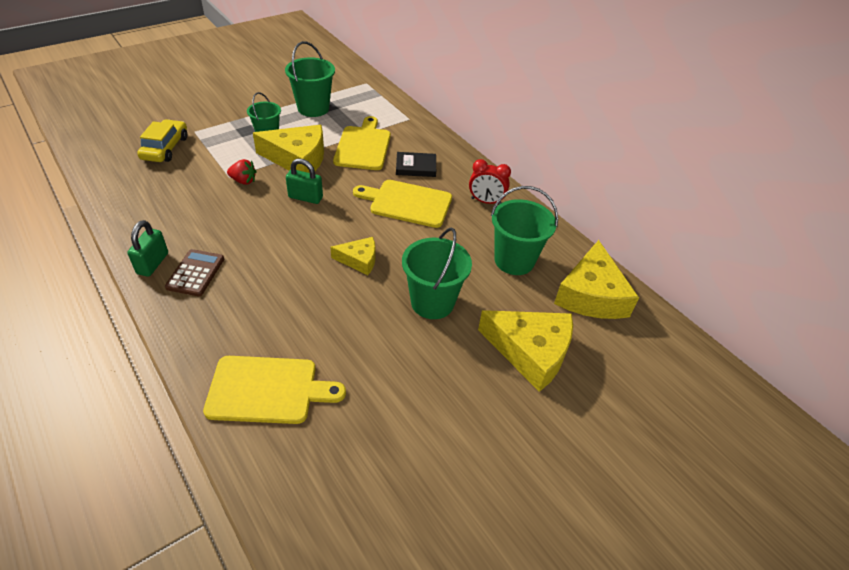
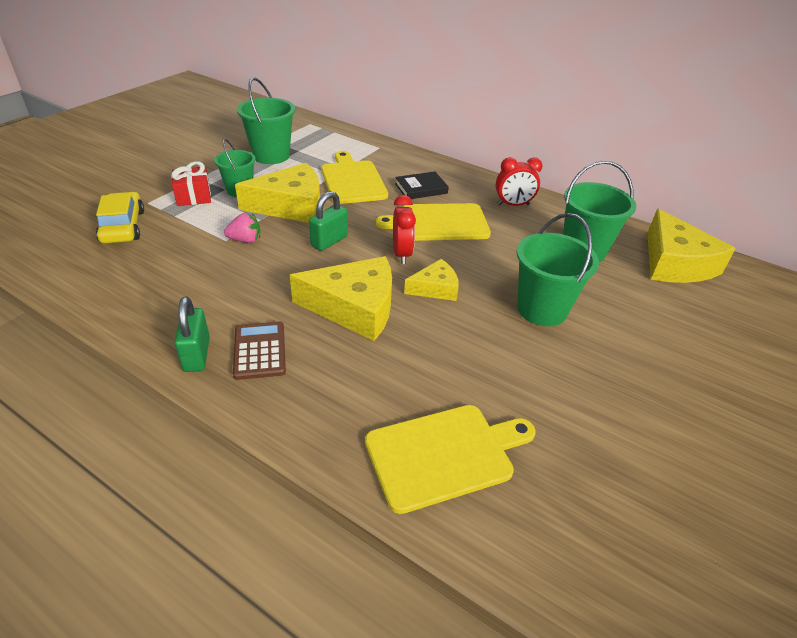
camera: 20 degrees left, 5 degrees down
(230, 133) = (193, 196): none -> red gift
(243, 181) = (245, 240): red strawberry -> pink strawberry
(305, 197) = (329, 241): green padlock -> green padlock turned 45 degrees counterclockwise
(354, 223) = (402, 254): none -> red clock
(530, 352) = (670, 329): yellow cheese -> yellow cheese (354, 308)

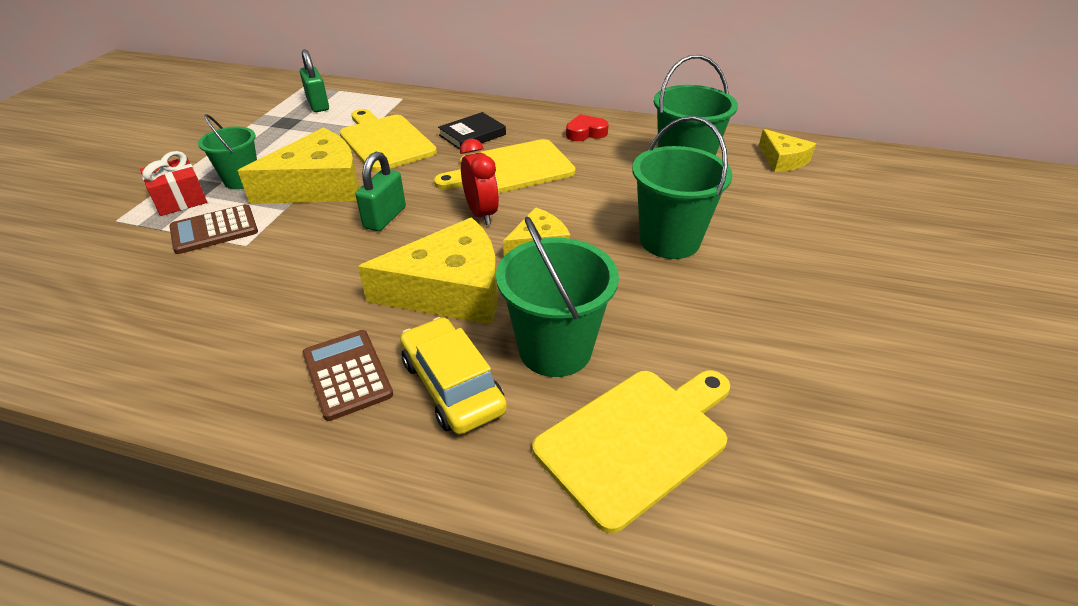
camera: 15 degrees left, 0 degrees up
(123, 226) = (89, 258): yellow car -> yellow car (452, 385)
(197, 354) = (260, 402): green padlock -> green padlock (318, 104)
(208, 224) = (214, 230): none -> brown calculator
(245, 240) = (273, 239): pink strawberry -> none
(271, 156) = (268, 131): green bucket -> green bucket (555, 349)
(513, 205) = (585, 133): red clock -> red heart
(674, 263) = (782, 160): yellow cheese -> yellow cheese, size x0.55

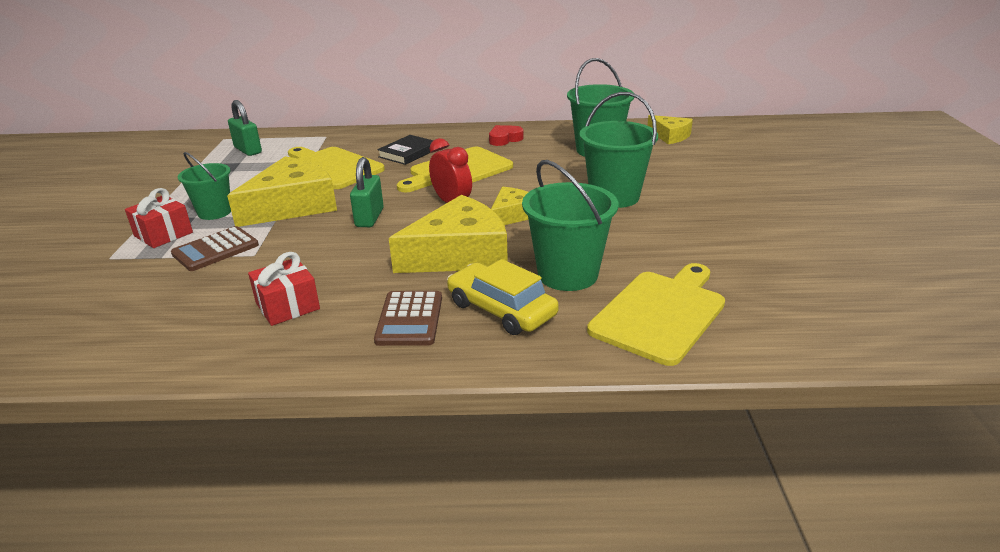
camera: 15 degrees left, 10 degrees down
(237, 324) = (287, 306): none -> red gift
(347, 374) = (409, 319): brown calculator -> brown calculator turned 135 degrees counterclockwise

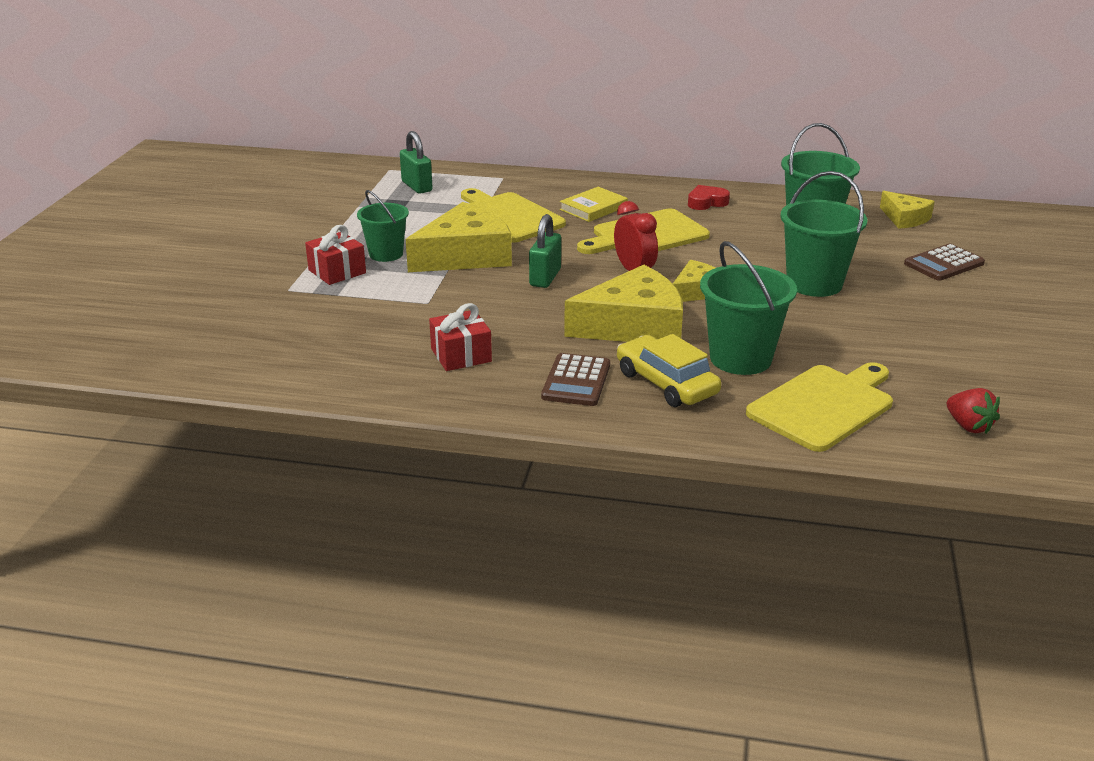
camera: 10 degrees right, 0 degrees up
(215, 250) = (389, 293): brown calculator -> brown calculator (944, 264)
(408, 153) = (593, 208): black book -> yellow book
(803, 316) = (968, 426): none -> red strawberry

